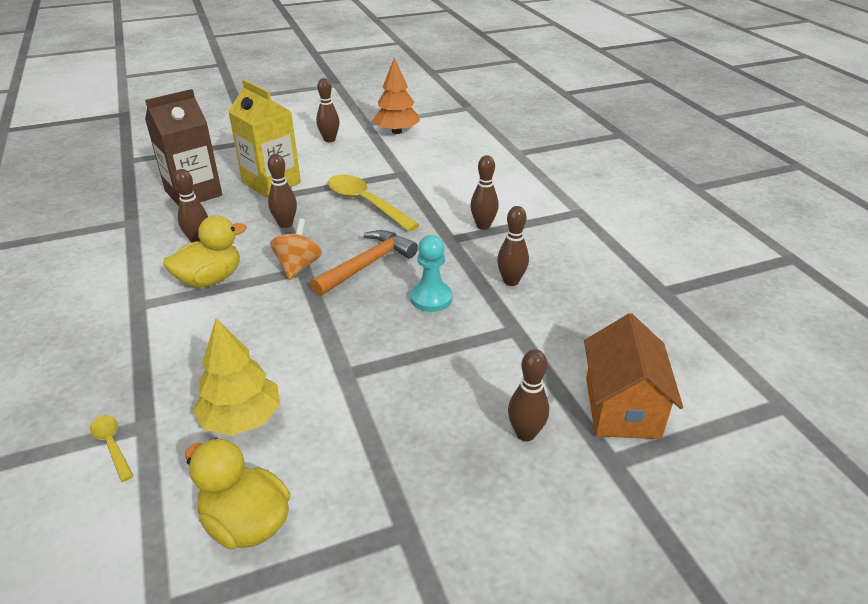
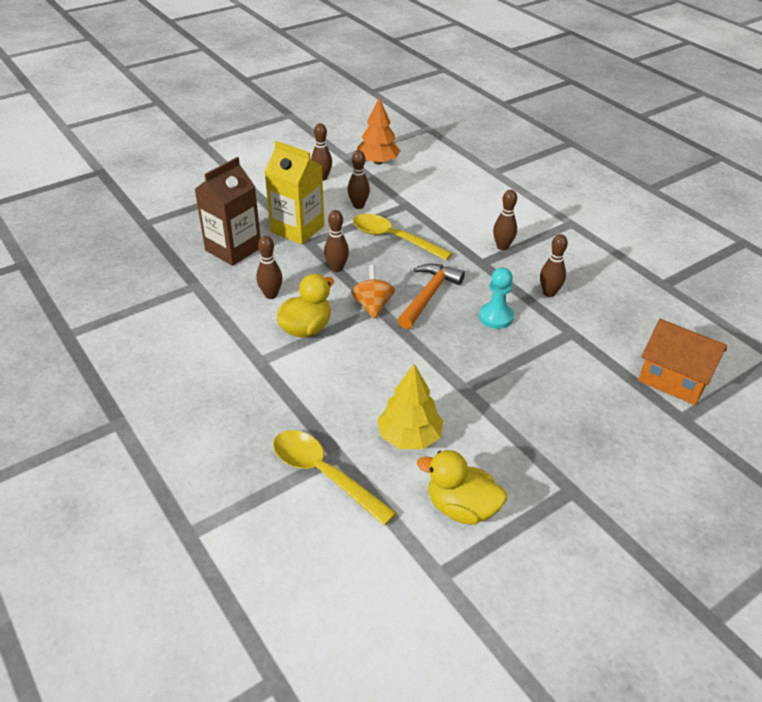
camera: 15 degrees left, 5 degrees up
(112, 445) = (324, 474): yellow spoon -> yellow spoon, size x2.07
(525, 433) = (618, 410): brown bowling pin -> brown bowling pin (358, 206)
(622, 407) = (674, 379): orange house -> orange house turned 45 degrees counterclockwise

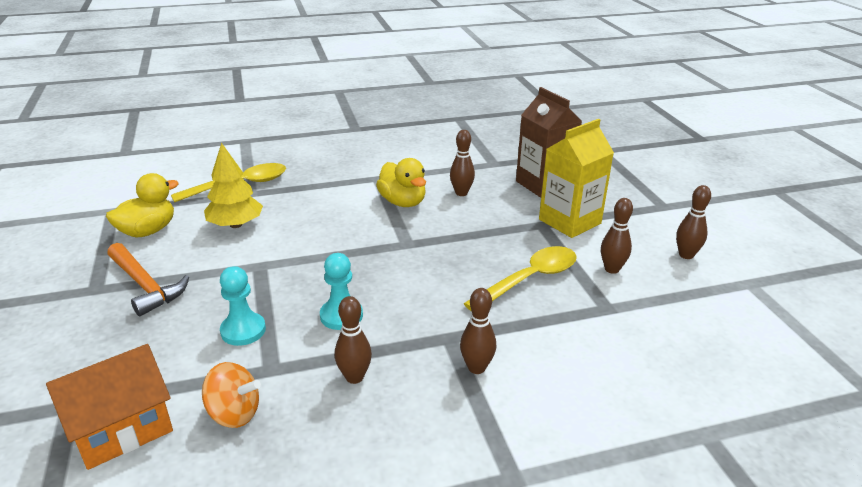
camera: 110 degrees right, 10 degrees down
(337, 268) = (487, 232): brown bowling pin -> none
(373, 305) = (413, 241): orange spinning top -> orange spinning top (234, 413)
(378, 162) = (733, 309): orange tree -> none
(428, 295) = (408, 278): orange hammer -> orange hammer (146, 286)
(548, 362) = (243, 330): none -> turquoise pawn

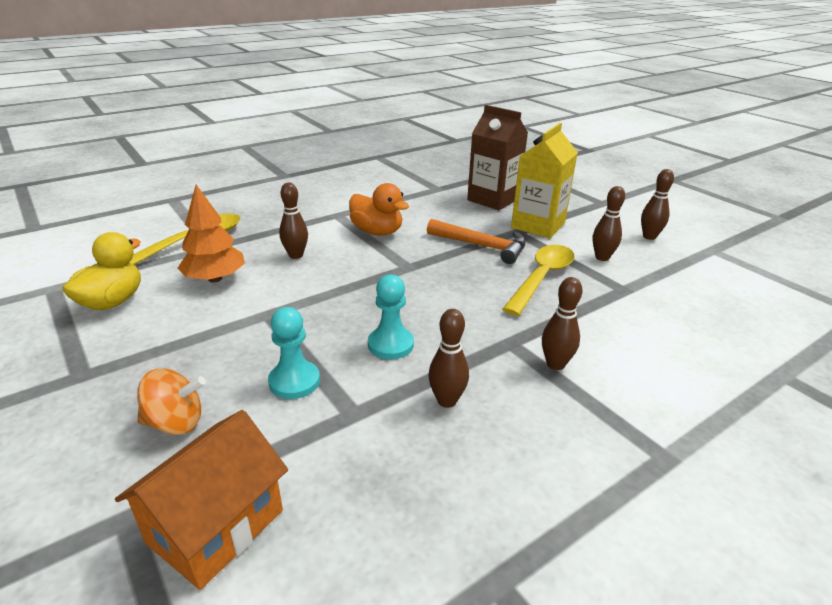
camera: 20 degrees left, 0 degrees up
(146, 286) = (145, 359): orange hammer -> orange hammer (482, 246)
(234, 413) = (343, 471): orange spinning top -> orange spinning top (176, 423)
(235, 225) = (215, 279): yellow tree -> orange tree
(403, 202) = (377, 232): yellow duck -> orange duck
(461, 193) = (426, 216): brown bowling pin -> brown bowling pin (296, 255)

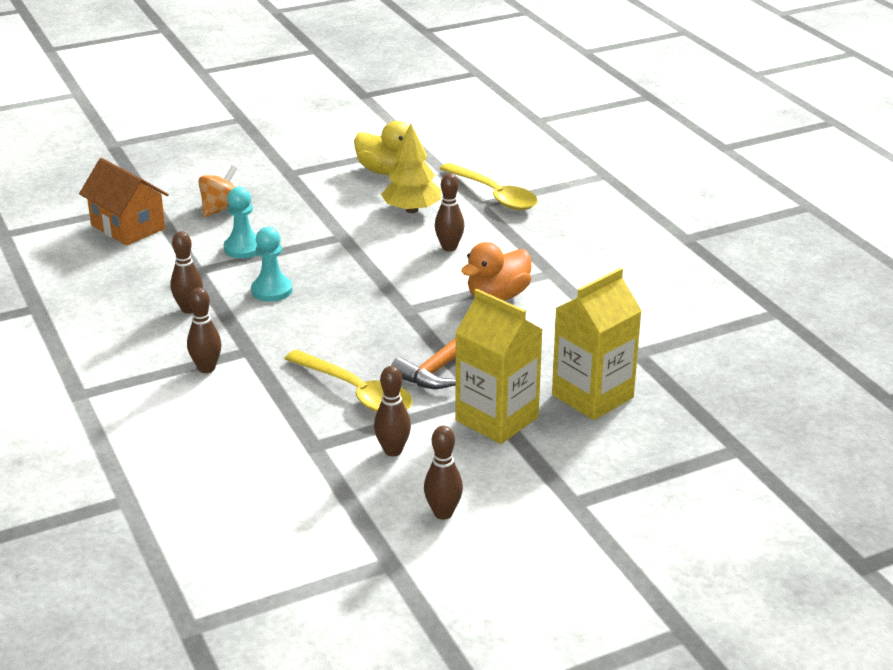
camera: 100 degrees right, 0 degrees up
(176, 423) = (221, 209): orange spinning top -> orange spinning top turned 150 degrees counterclockwise
(215, 279) = (411, 210): orange tree -> yellow tree
(493, 199) = (592, 396): brown carton -> yellow carton

